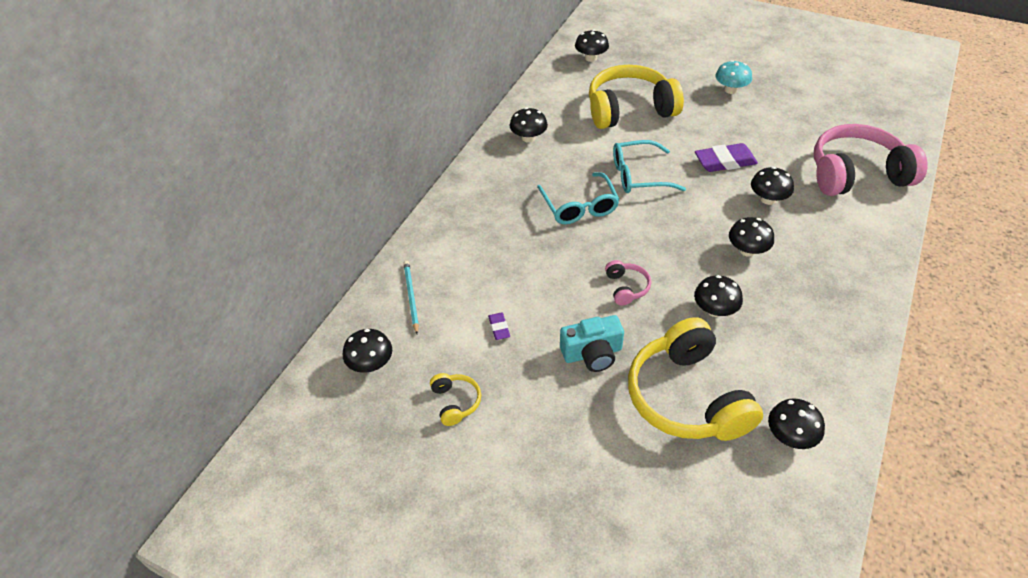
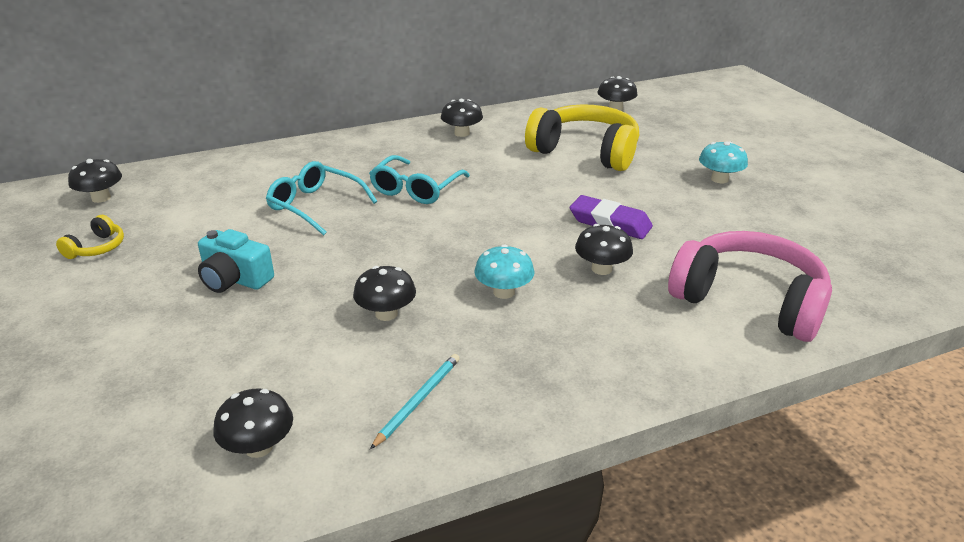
camera: 40 degrees right, 15 degrees down
(411, 297) = (197, 178): turquoise pencil -> turquoise pencil (418, 401)
(499, 328) = (209, 225): purple eraser -> none
(626, 287) = (346, 256): pink headphones -> none
(639, 175) = (507, 194): turquoise glasses -> turquoise glasses (316, 206)
(687, 397) = (240, 354): yellow headphones -> none
(747, 250) = (504, 292): black mushroom -> turquoise mushroom

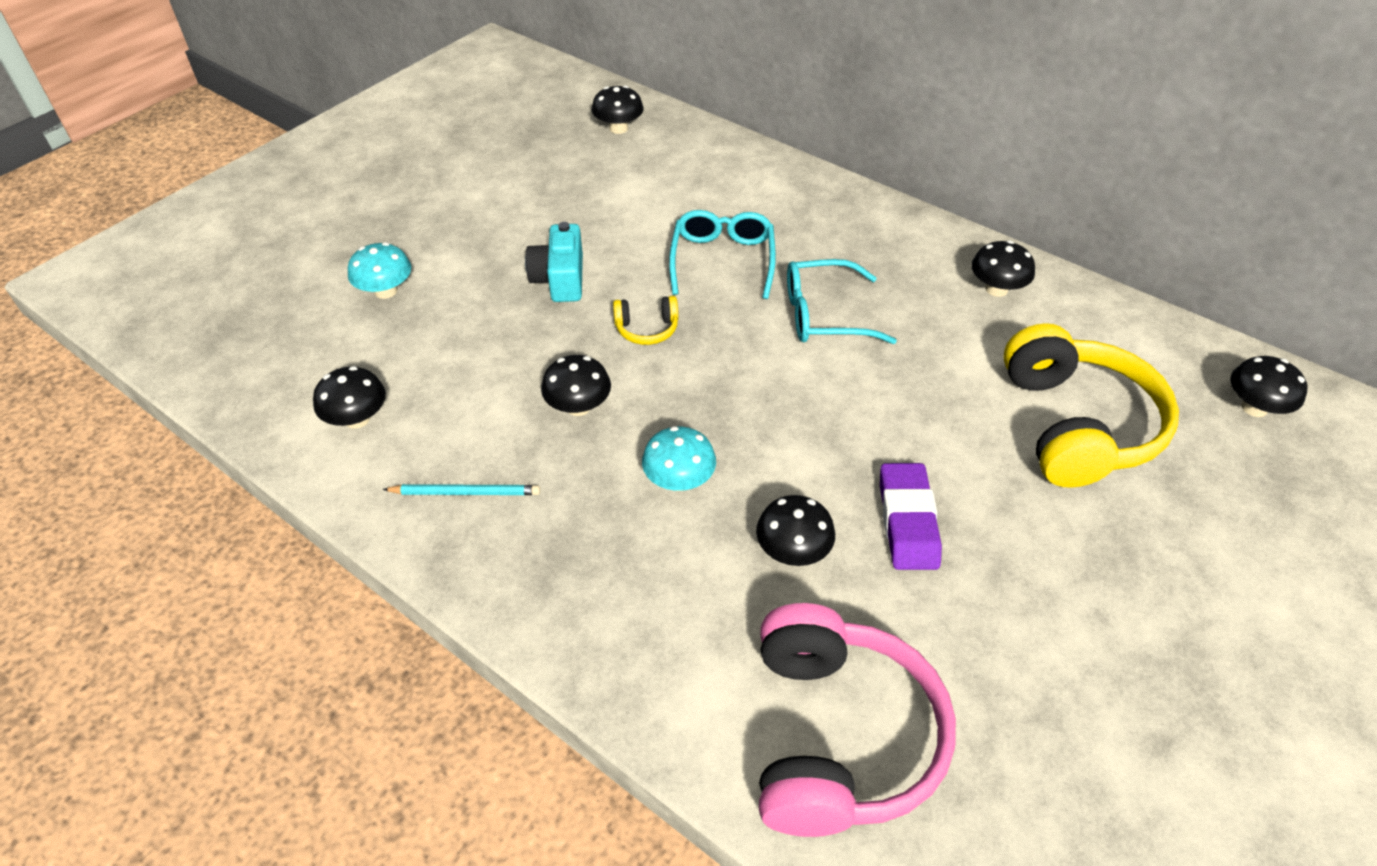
camera: 60 degrees right, 15 degrees up
(97, 248) = (544, 175): yellow headphones -> yellow headphones (647, 329)
(719, 179) = (1155, 609): turquoise mushroom -> turquoise mushroom (385, 291)

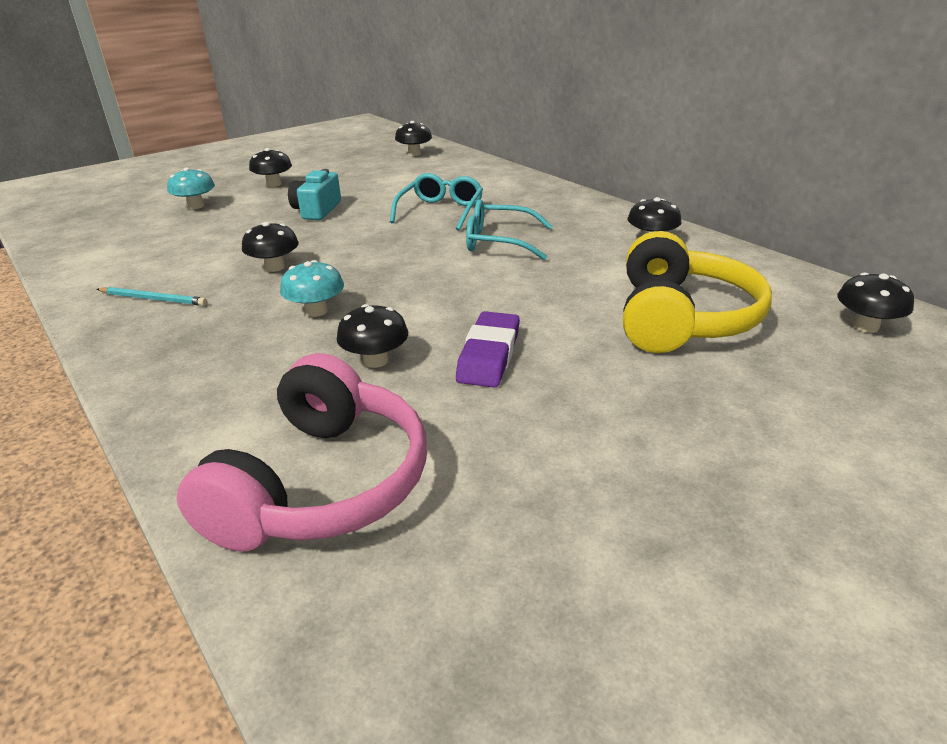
camera: 15 degrees right, 15 degrees down
(357, 419) = (118, 257): black mushroom -> black mushroom (274, 184)
(647, 329) = (358, 236): yellow headphones -> none

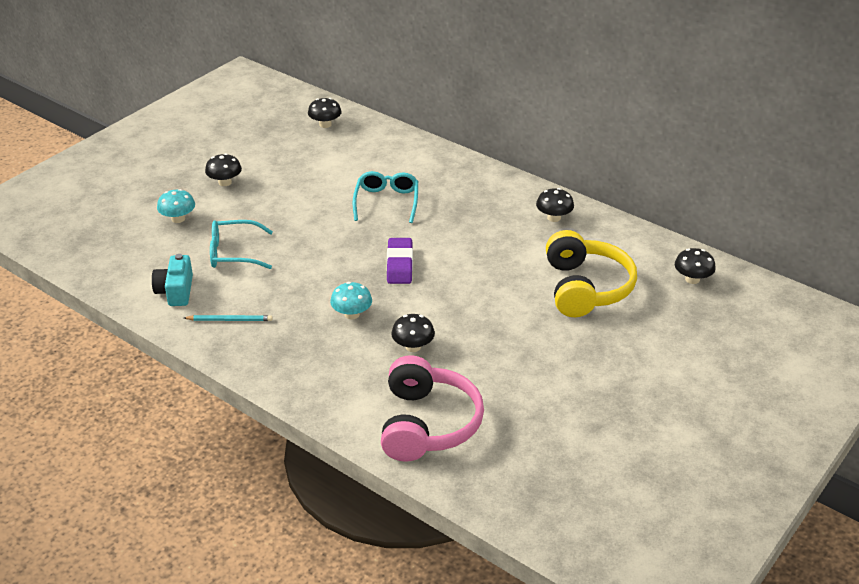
camera: 15 degrees left, 5 degrees up
(274, 267) = (295, 278): black mushroom -> none
(316, 210) = (285, 212): turquoise camera -> turquoise camera (175, 291)
(489, 355) = (479, 333): purple eraser -> purple eraser (399, 265)
(499, 242) = (446, 231): turquoise glasses -> turquoise glasses (234, 253)

